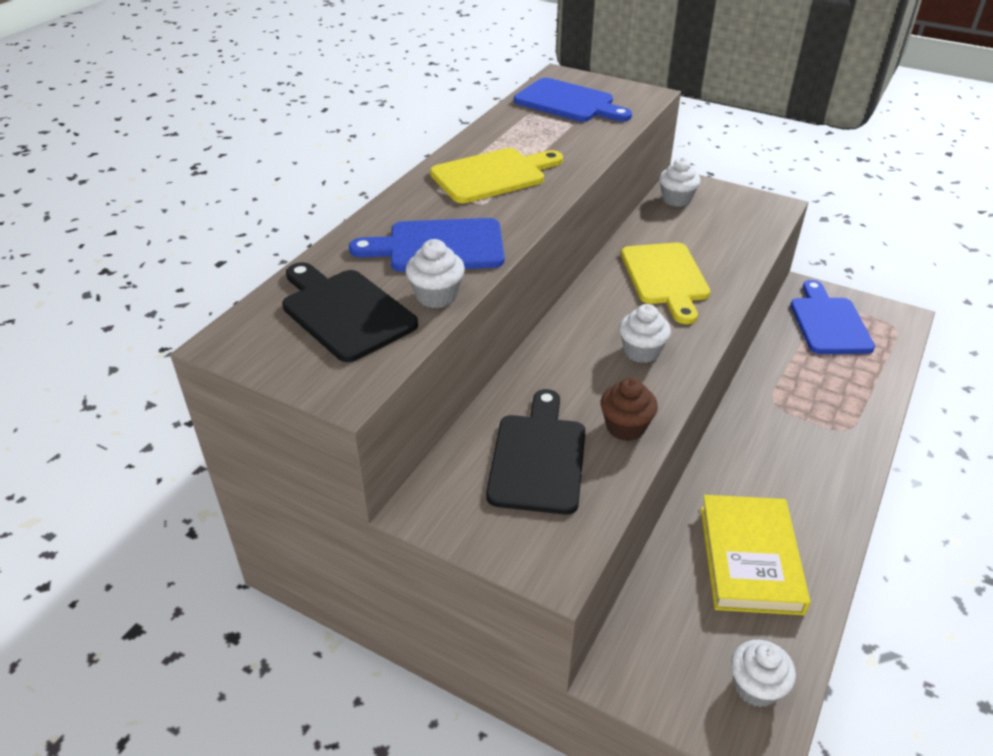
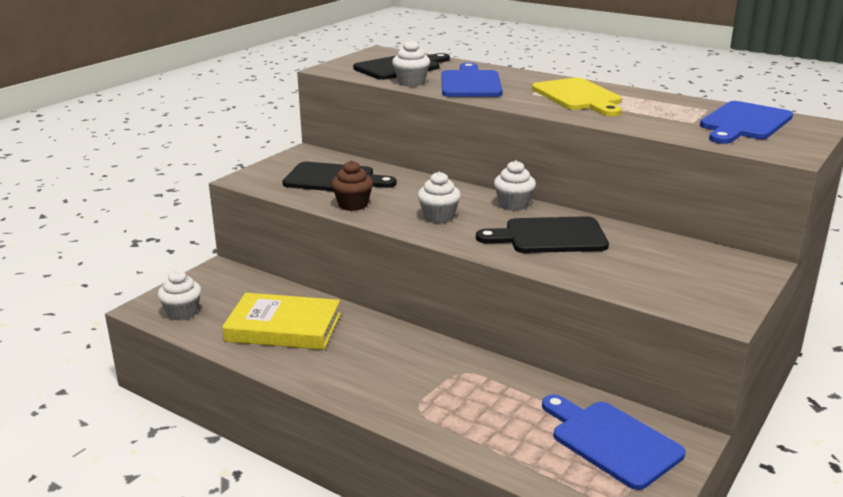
camera: 95 degrees right, 15 degrees down
(665, 278) = (549, 236): yellow cutting board -> black cutting board
(676, 199) = (712, 257): white cupcake -> white cupcake (513, 205)
(828, 322) = (611, 441): blue cutting board -> blue cutting board turned 135 degrees counterclockwise

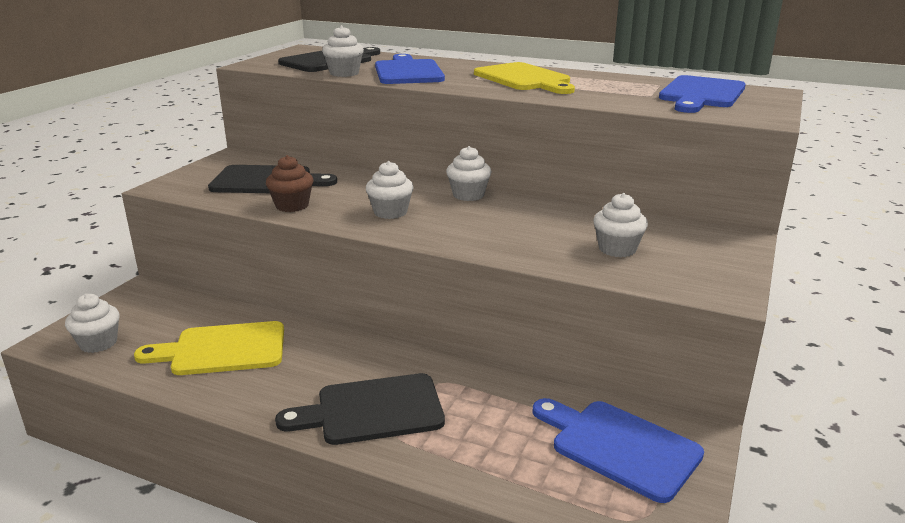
camera: 10 degrees left, 0 degrees up
(283, 327) = (222, 349): yellow book -> yellow cutting board
(549, 236) = (515, 224): black cutting board -> black cutting board (372, 410)
(636, 267) = (617, 249): none -> white cupcake

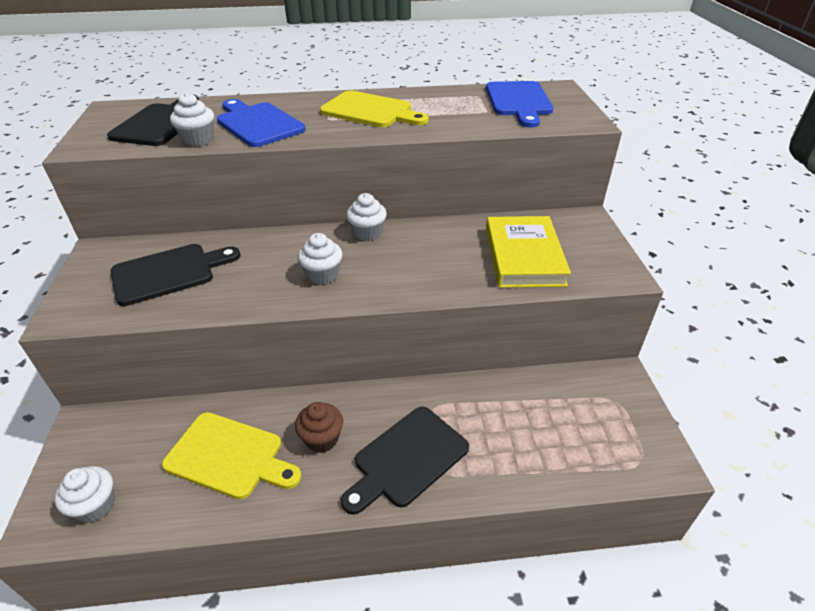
camera: 30 degrees left, 15 degrees up
(222, 349) = (229, 456): yellow cutting board -> yellow cutting board turned 120 degrees counterclockwise
(292, 206) = (225, 297): brown cupcake -> brown cupcake (322, 439)
(617, 249) = (524, 256): white cupcake -> yellow book
(619, 446) = (588, 408): blue cutting board -> none

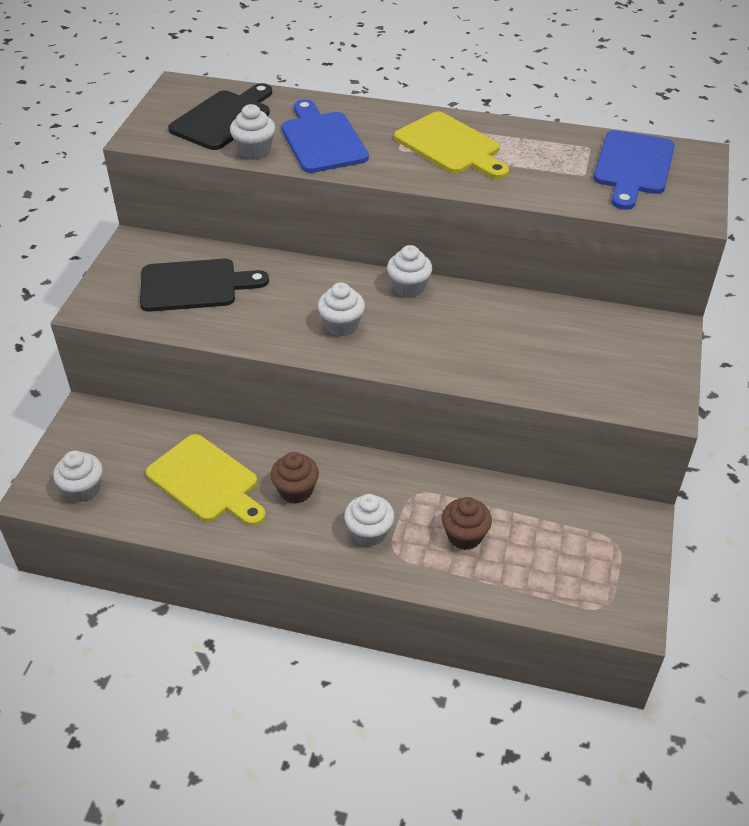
camera: 20 degrees right, 5 degrees up
(407, 459) = (369, 532): black cutting board -> white cupcake
(492, 434) = (464, 536): none -> brown cupcake
(524, 256) = (566, 357): yellow book -> none

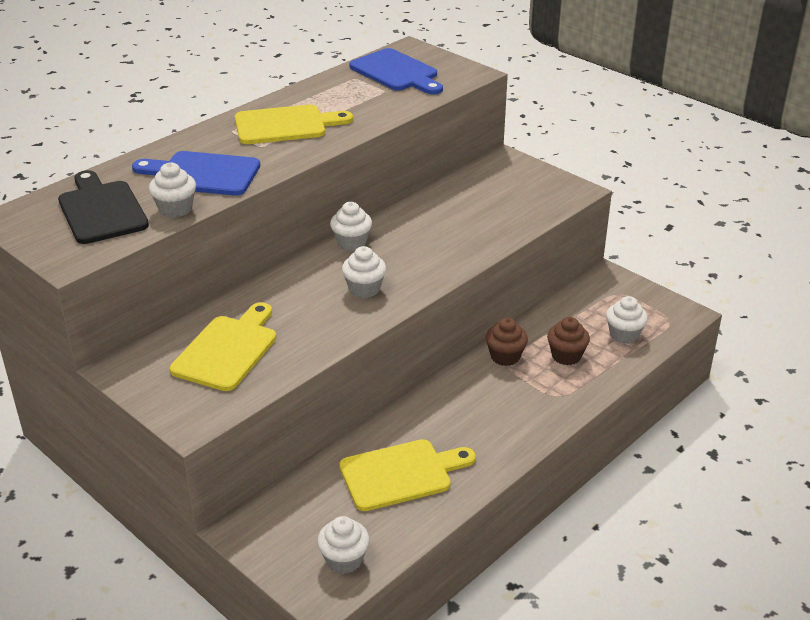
camera: 60 degrees left, 10 degrees down
(194, 285) = (228, 350): black cutting board -> yellow cutting board
(296, 490) = (454, 424): brown cupcake -> brown cupcake (505, 356)
(369, 532) = (529, 401): white cupcake -> white cupcake (624, 335)

